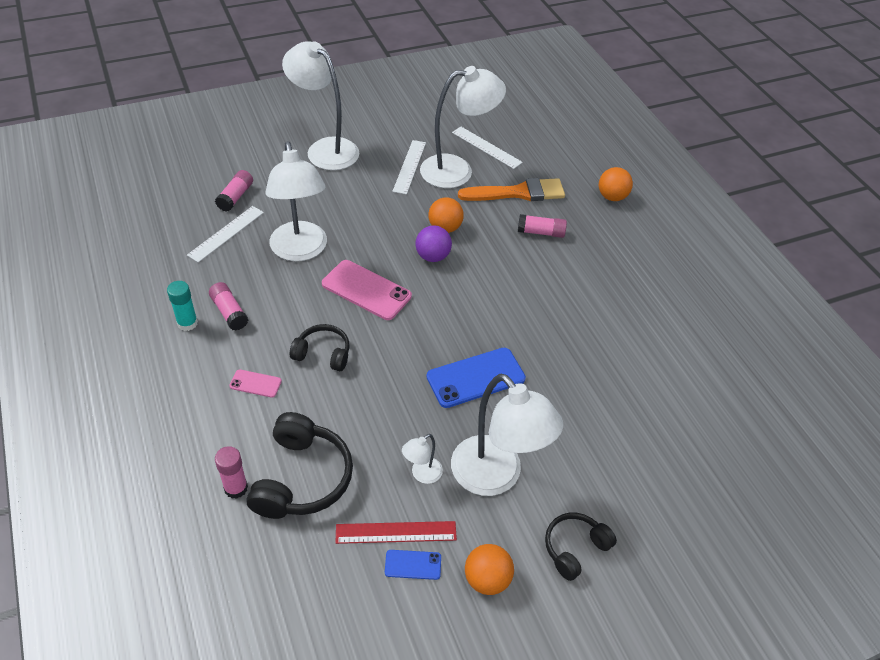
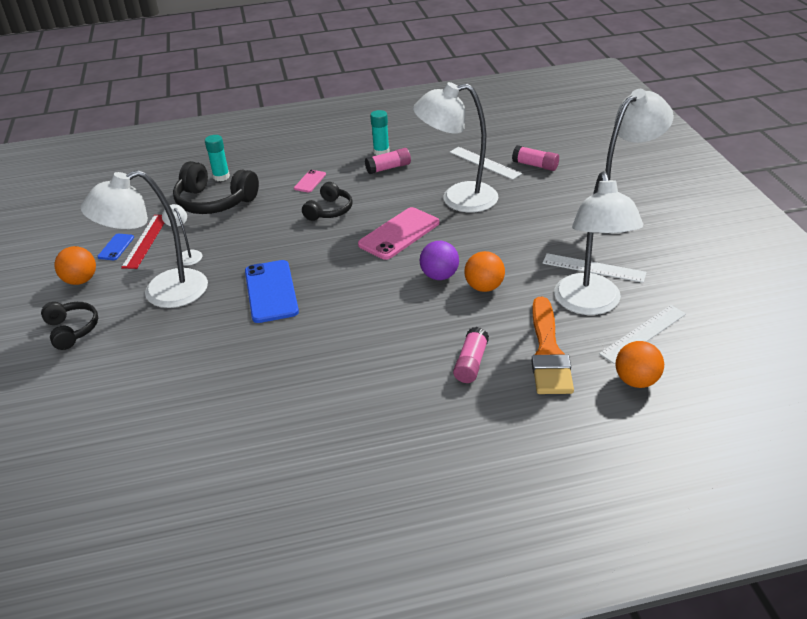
camera: 105 degrees right, 10 degrees down
(236, 488) = (221, 177): pink glue stick -> turquoise glue stick
(612, 197) = (542, 448): orange ball -> orange ball (636, 381)

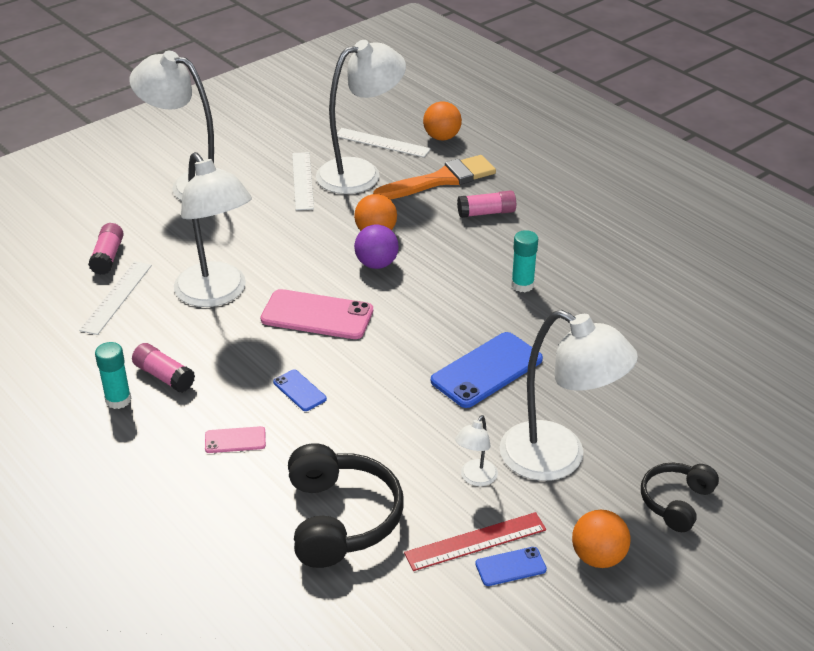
camera: 120 degrees left, 0 degrees up
(221, 177) = (268, 549): turquoise glue stick -> turquoise glue stick (522, 285)
(329, 210) = (299, 390): black headphones -> blue phone

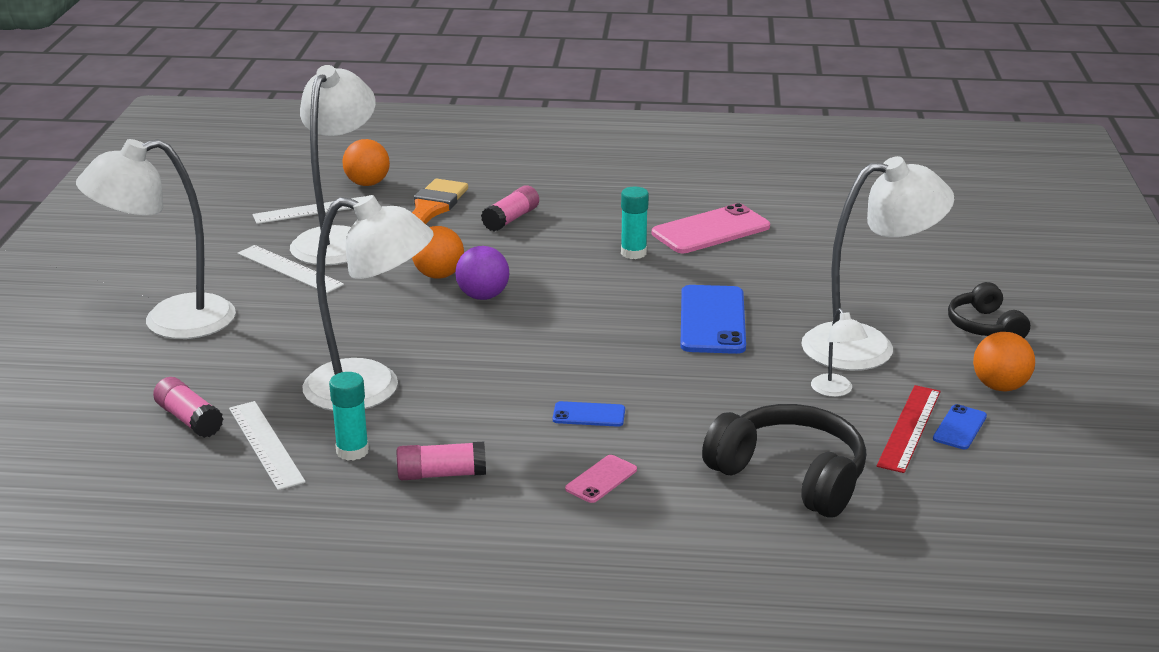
camera: 45 degrees left, 10 degrees down
(118, 400) = (431, 516): turquoise glue stick -> turquoise glue stick (352, 451)
(317, 315) = (500, 356): pink phone -> pink phone (711, 230)

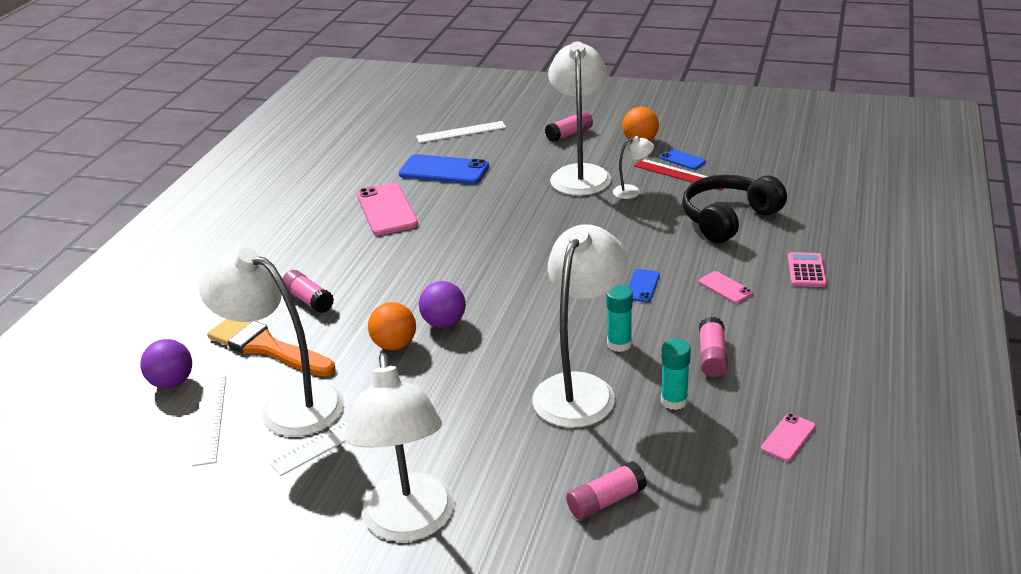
camera: 75 degrees left, 5 degrees up
(266, 444) = (656, 450): white ruler -> white ruler (461, 132)
(286, 534) = (788, 437): none -> pink phone
(367, 183) = (172, 382): orange ball -> purple ball
(633, 253) = (406, 246): turquoise glue stick -> turquoise glue stick (619, 344)
(666, 550) = (806, 270): none -> pink calculator
(712, 320) = (525, 224): blue phone -> blue phone (444, 170)
(985, 326) = (569, 134): black headphones -> pink glue stick

